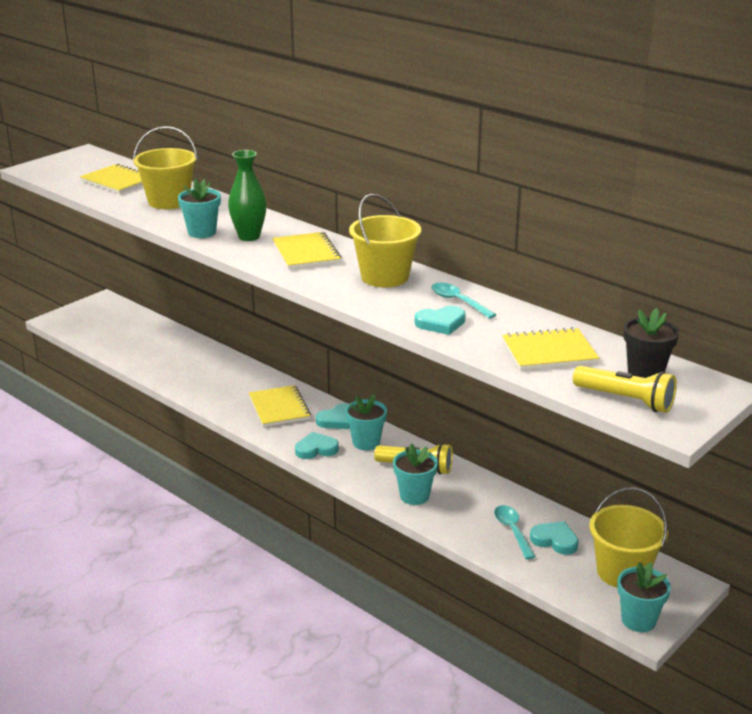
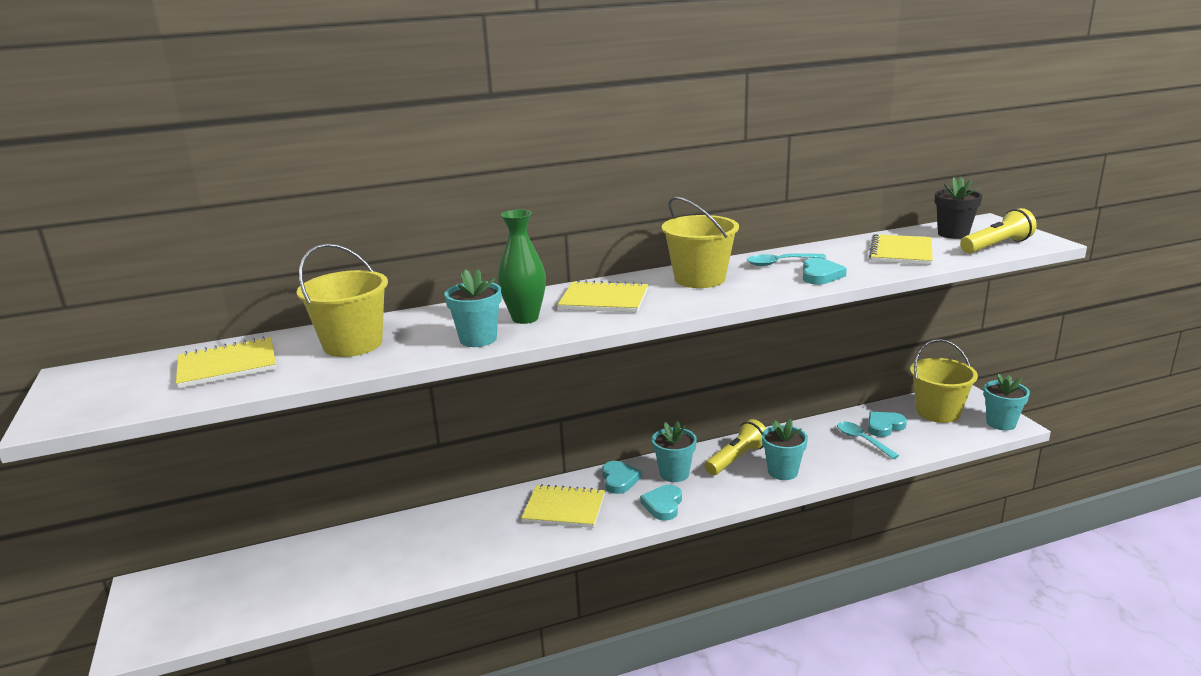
camera: 60 degrees left, 5 degrees down
(512, 531) = (862, 440): turquoise spoon -> turquoise spoon turned 45 degrees clockwise

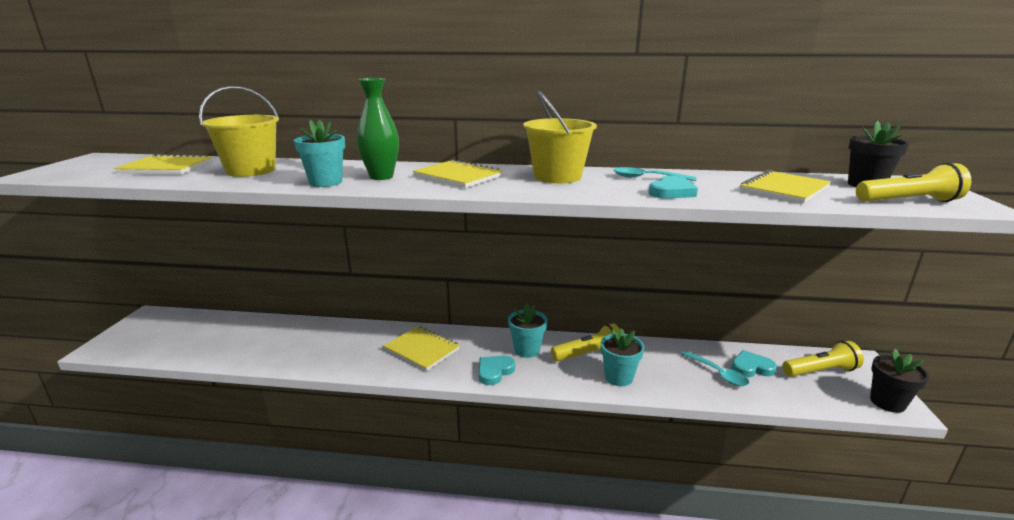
camera: 25 degrees right, 0 degrees up
(619, 480) = (481, 341): turquoise heart -> none
(862, 440) = (718, 373): turquoise spoon -> turquoise spoon turned 150 degrees clockwise
(938, 412) = (820, 371): yellow bucket -> yellow flashlight
(1001, 423) = (887, 402): turquoise flower pot -> black flower pot

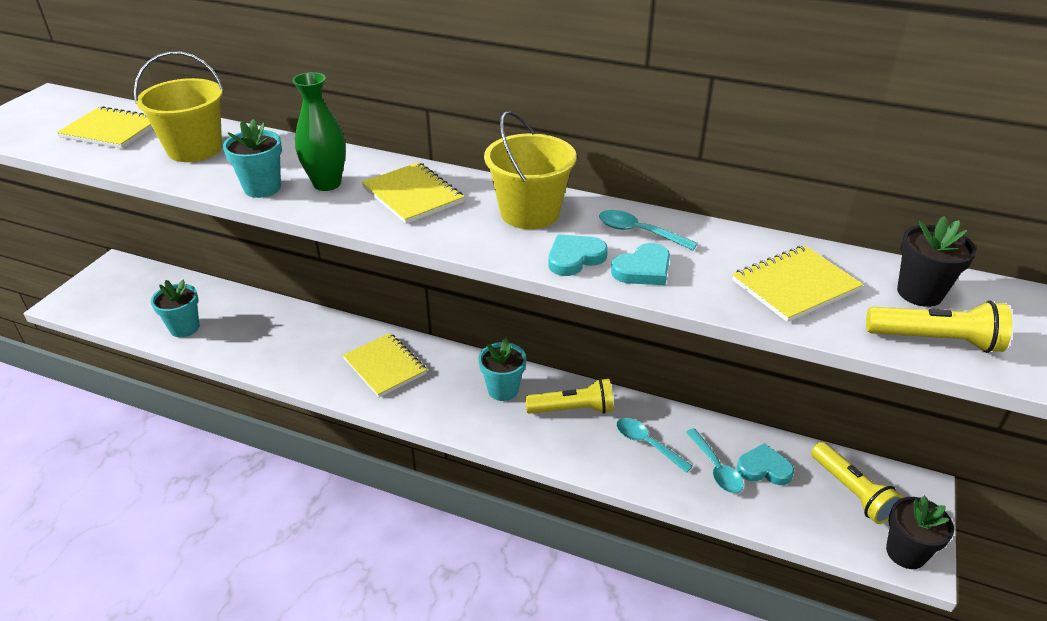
camera: 15 degrees right, 15 degrees up
(494, 371) = (453, 413): turquoise heart -> turquoise heart (575, 258)
(618, 377) = (591, 449): turquoise flower pot -> turquoise flower pot (184, 328)
(658, 367) = (647, 444): none -> turquoise spoon
(820, 371) = (851, 491): yellow flashlight -> yellow flashlight turned 60 degrees clockwise

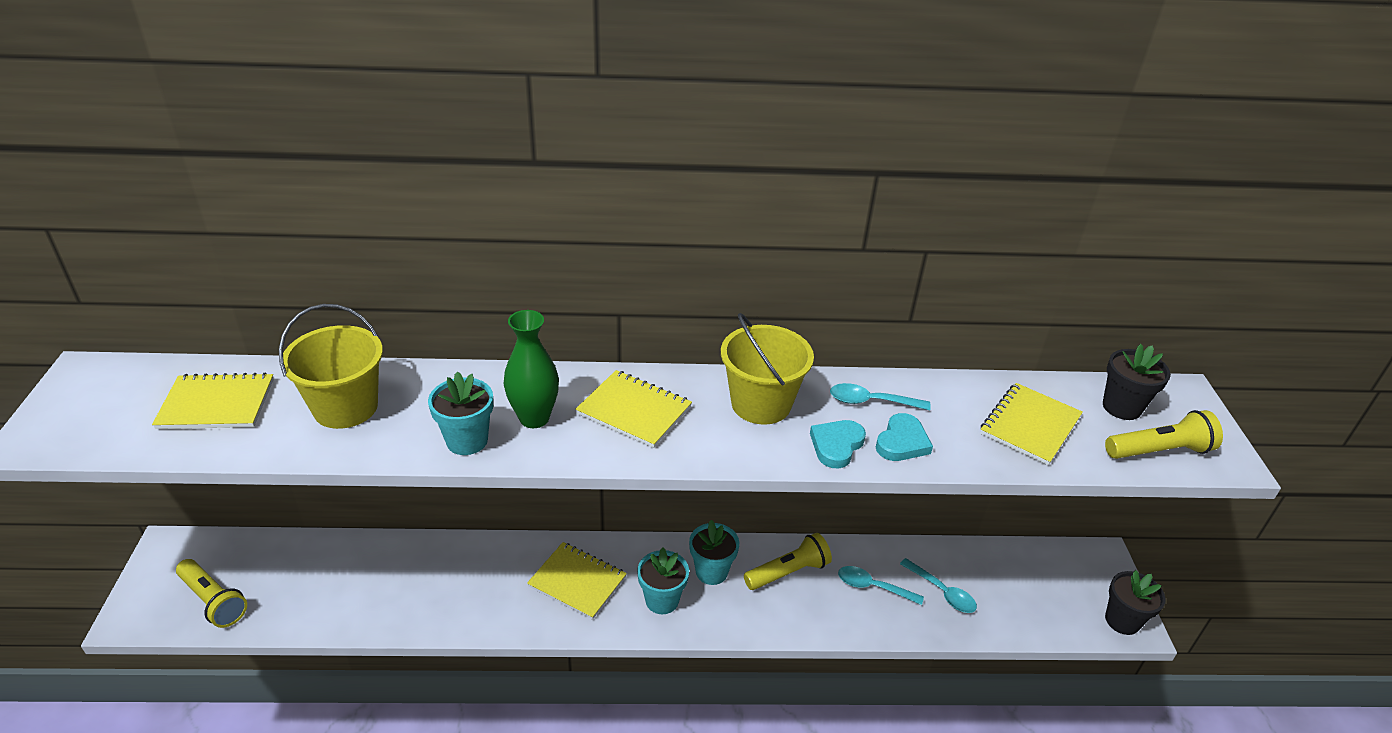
camera: 25 degrees left, 0 degrees up
(184, 328) = (316, 603): turquoise flower pot -> turquoise flower pot (662, 600)
(764, 468) = (980, 579): turquoise heart -> none
(851, 491) = (1056, 578): yellow flashlight -> yellow flashlight (213, 600)

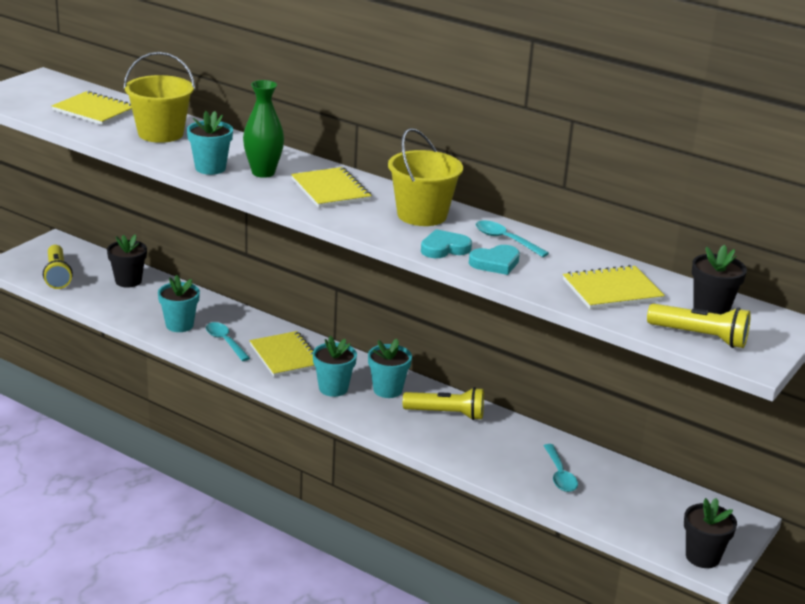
camera: 35 degrees right, 10 degrees down
(311, 564) = (128, 281): none -> black flower pot
(428, 600) = (179, 325): none -> turquoise flower pot
(873, 587) = (504, 448): turquoise spoon -> turquoise spoon (225, 342)

